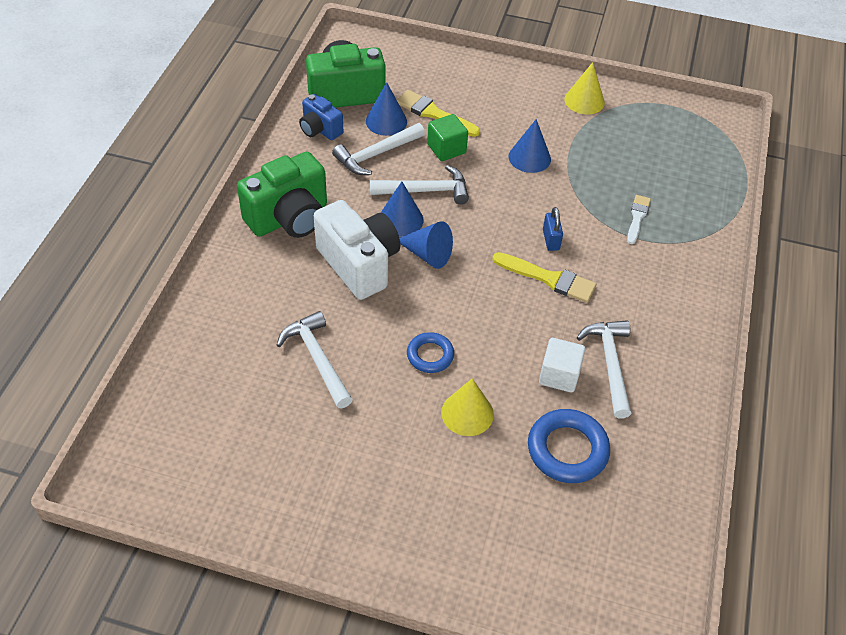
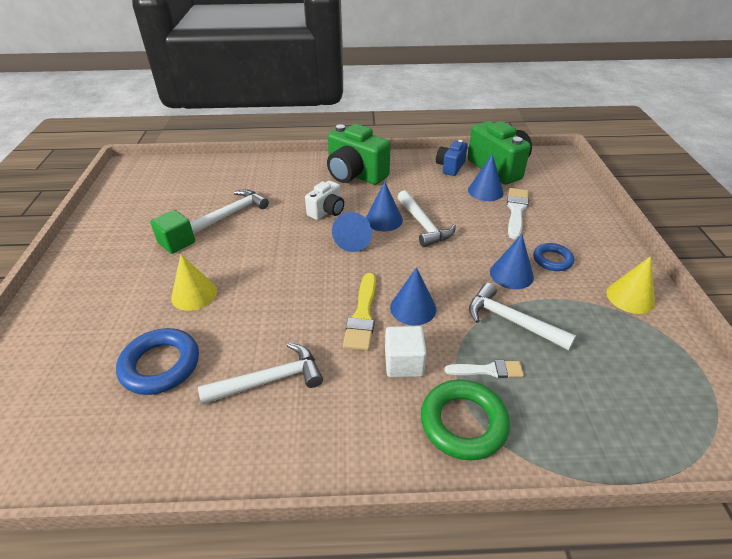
camera: 75 degrees right, 10 degrees down
(359, 264) = (327, 211): white camera -> white camera, size x0.56
(376, 155) = (444, 194): white hammer -> white hammer (511, 321)
(430, 355) = (249, 263): blue ring -> blue ring (552, 260)
(434, 114) = (516, 211): yellow brush -> white brush
(446, 149) = (480, 225): green cube -> green cube (176, 243)
(551, 240) = (413, 308): blue padlock -> blue cone
(559, 375) = (246, 344): white cube -> white cube (404, 363)
(683, 250) = (463, 423): none -> green ring

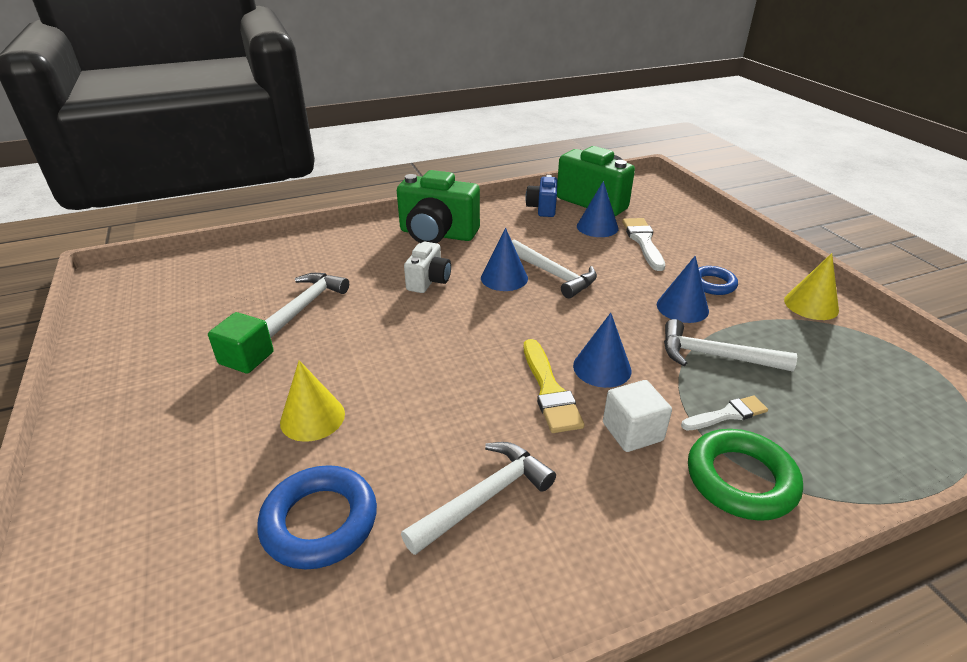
camera: 20 degrees left, 5 degrees down
(354, 240) = (483, 307): blue cone -> none

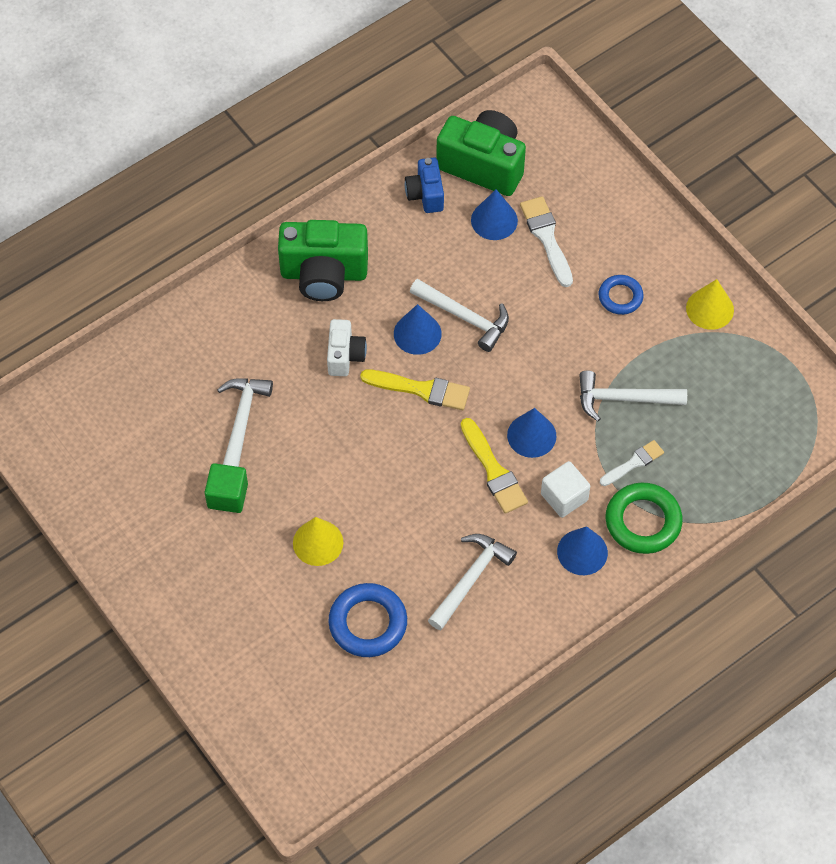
camera: 15 degrees left, 25 degrees up
(492, 314) = (421, 389): none -> yellow brush
(682, 307) = (593, 340): blue cone -> blue cone (582, 552)

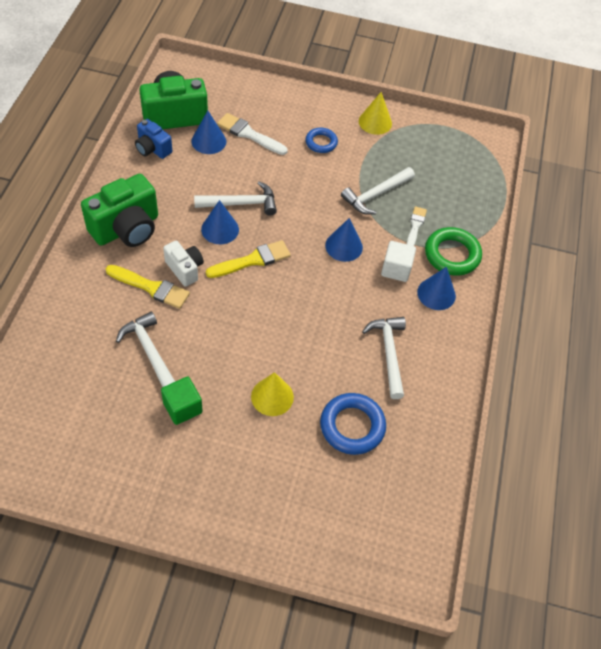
camera: 45 degrees left, 5 degrees down
(493, 470) = (341, 280): yellow brush -> yellow brush (151, 287)

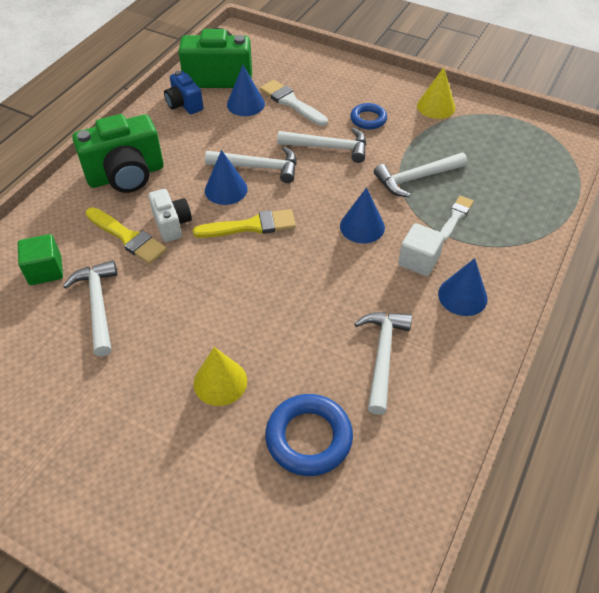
camera: 20 degrees right, 5 degrees down
(182, 407) = (109, 374): green cube -> green cube (45, 270)
(295, 175) = (329, 147): none -> white hammer
(452, 255) = (493, 254): green ring -> none

